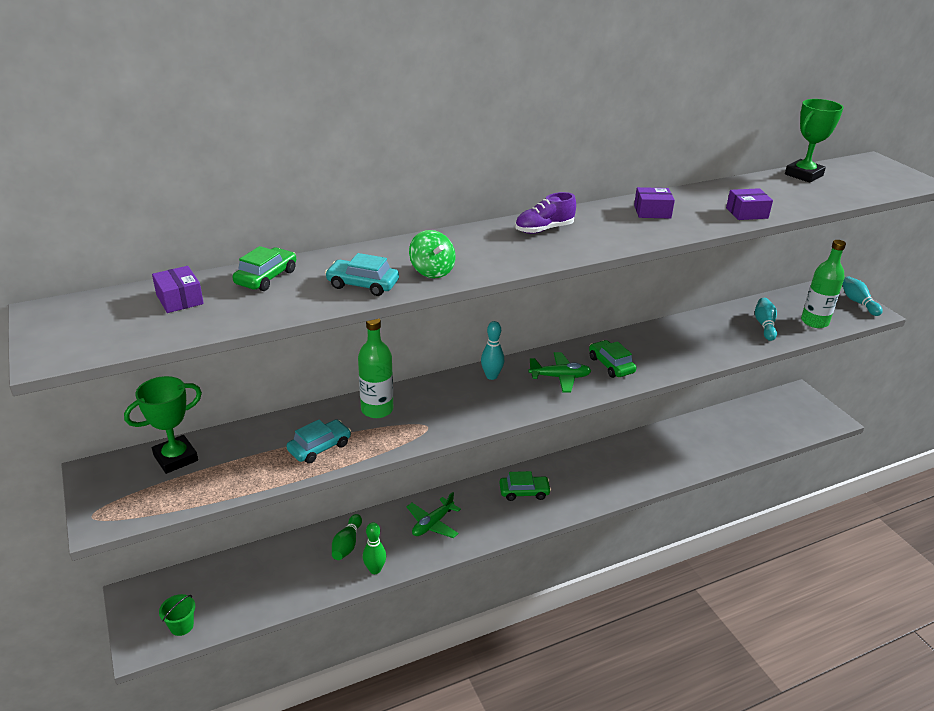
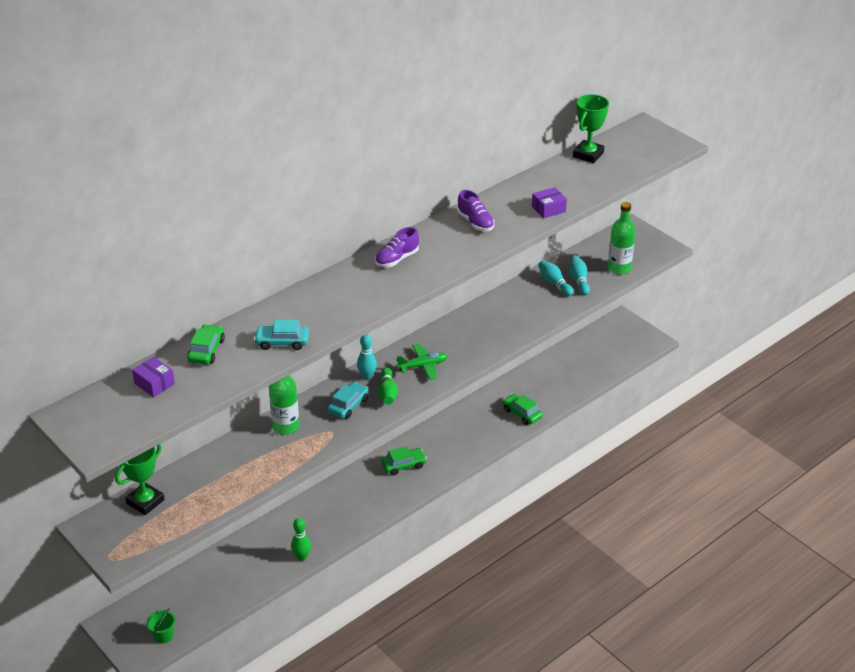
camera: 15 degrees left, 5 degrees up
(319, 447) = (254, 468): turquoise car -> turquoise car (348, 405)
(347, 544) = (270, 542): green bowling pin -> green bowling pin (387, 393)
(432, 271) = (327, 318): green spinning top -> none
(432, 524) = (335, 509): green plane -> none
(611, 365) = (461, 346): green car -> green car (522, 413)
(652, 212) = (475, 222): purple box -> purple shoe
(858, 302) = (653, 240): turquoise bowling pin -> turquoise bowling pin (554, 283)

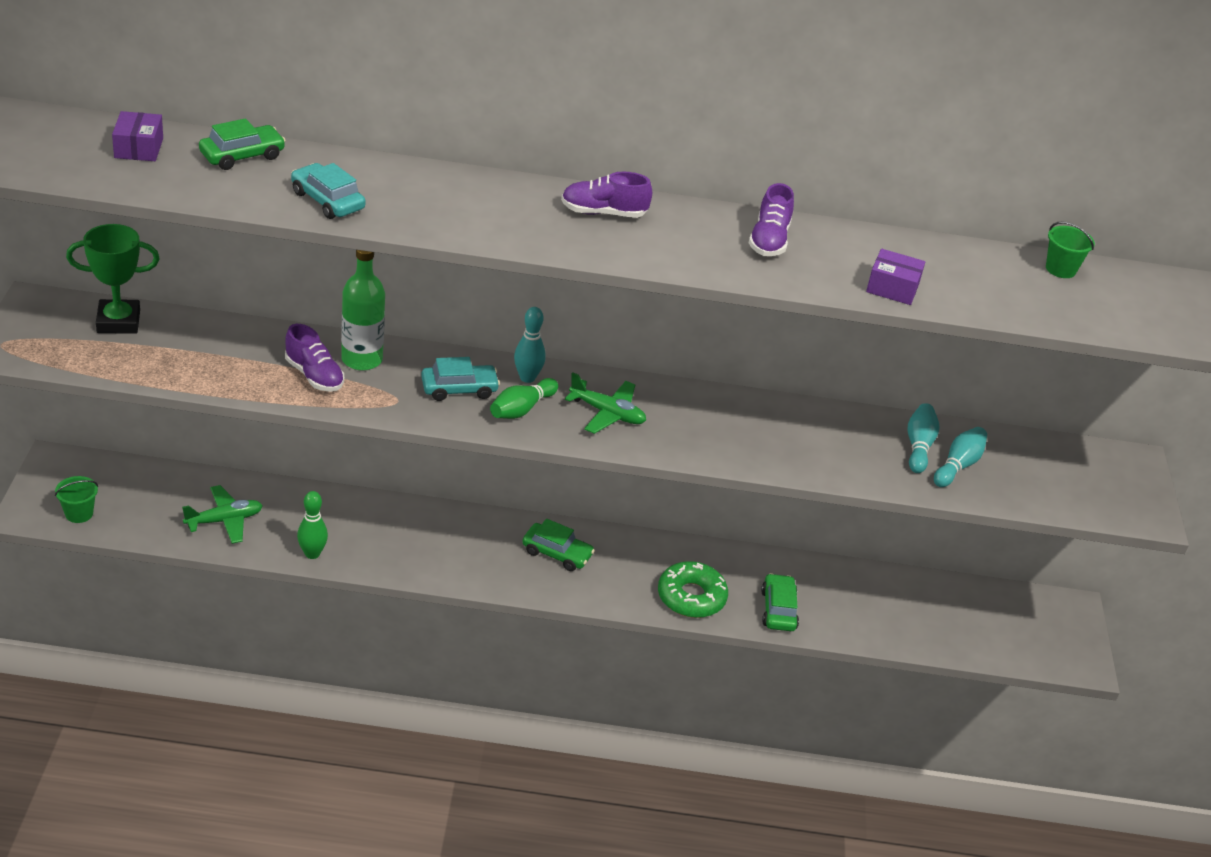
camera: 40 degrees right, 0 degrees up
(238, 578) = (224, 520): none -> green plane
(278, 451) = (314, 375): none -> purple shoe
(482, 437) = (691, 597): none -> green donut
(588, 154) = (1060, 269): green trophy -> green bucket
(619, 268) = (1038, 491): green bottle -> none

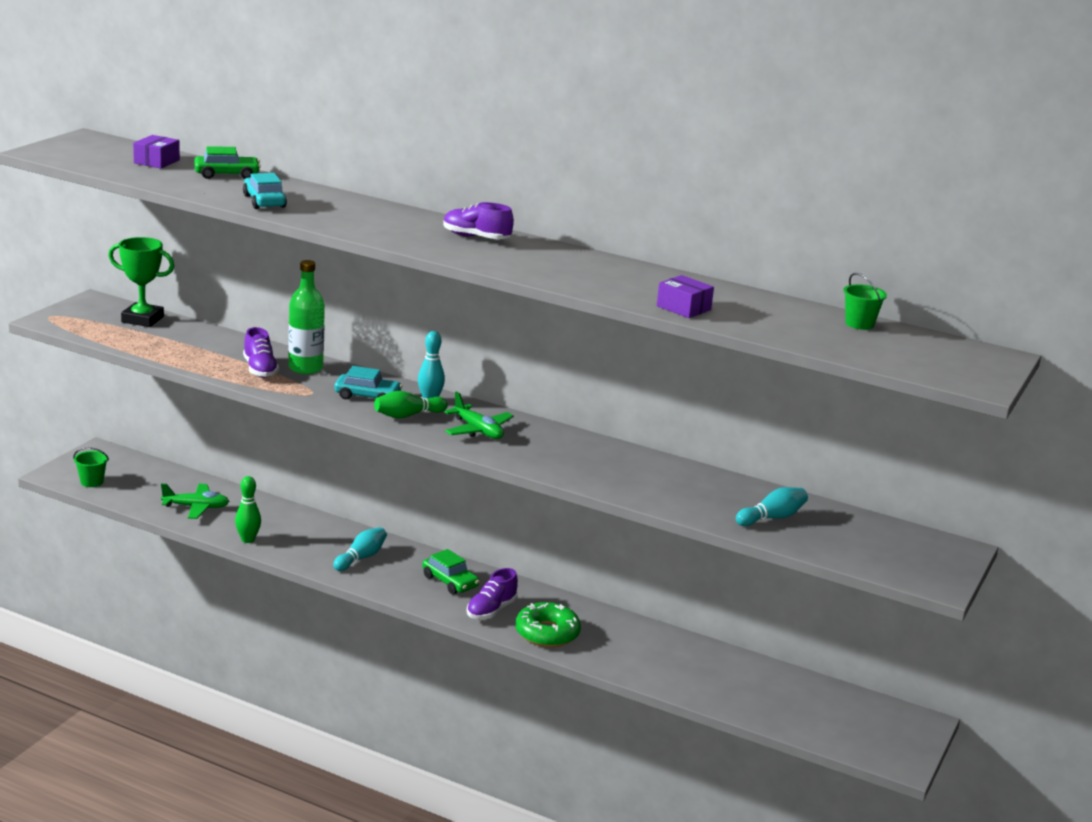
camera: 25 degrees right, 15 degrees down
(769, 240) = (602, 270): purple shoe -> purple shoe (491, 610)
(778, 610) = (621, 658): green car -> none
(918, 446) = (745, 500): turquoise bowling pin -> turquoise bowling pin (361, 558)

